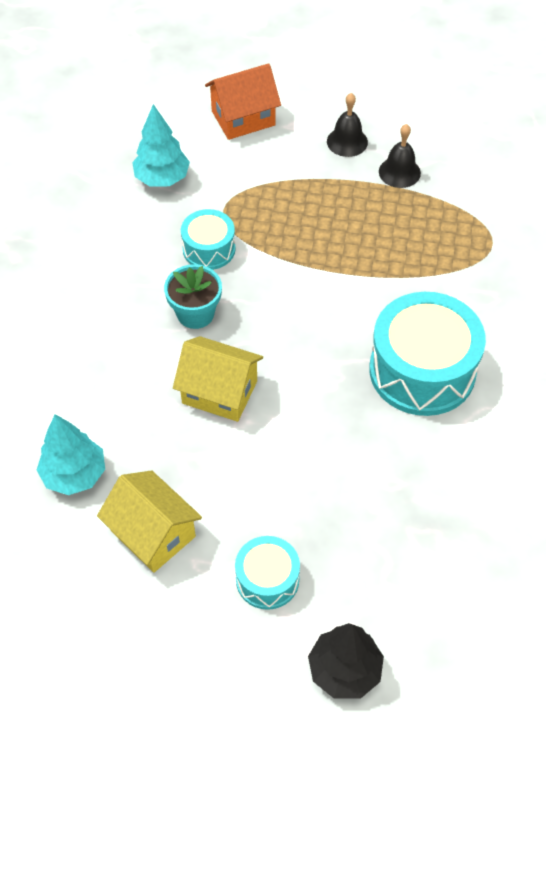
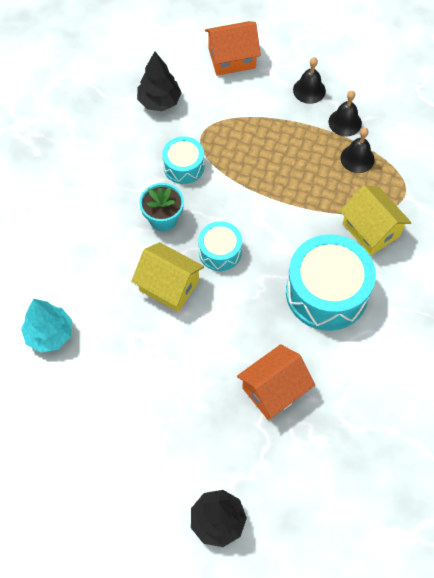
camera: 10 degrees right, 5 degrees up
(153, 533) = (98, 390): yellow house -> yellow house (371, 230)
(162, 178) = (159, 101): turquoise tree -> black tree
(267, 579) = (175, 441): turquoise drum -> turquoise drum (220, 252)
(381, 496) = (274, 390): none -> orange house
(424, 211) = (357, 158): none -> black bell

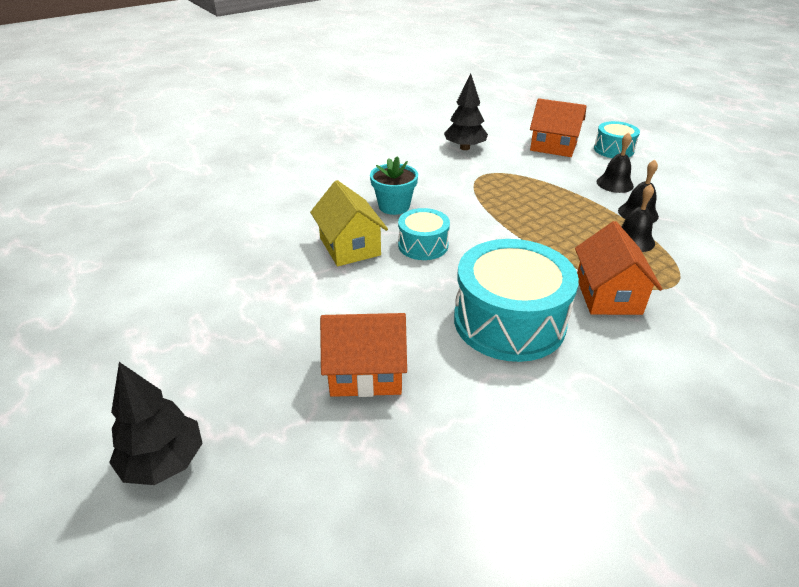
camera: 35 degrees right, 25 degrees down
(49, 334) = (213, 232): turquoise tree -> none
(184, 166) = (447, 185): turquoise drum -> turquoise drum (613, 150)
(371, 230) = (608, 295): yellow house -> orange house

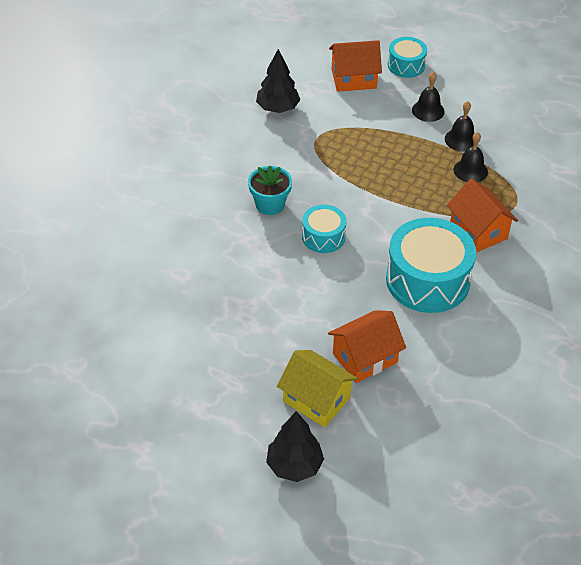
camera: 30 degrees left, 10 degrees up
(350, 246) = (269, 261): yellow house -> yellow house (316, 400)

